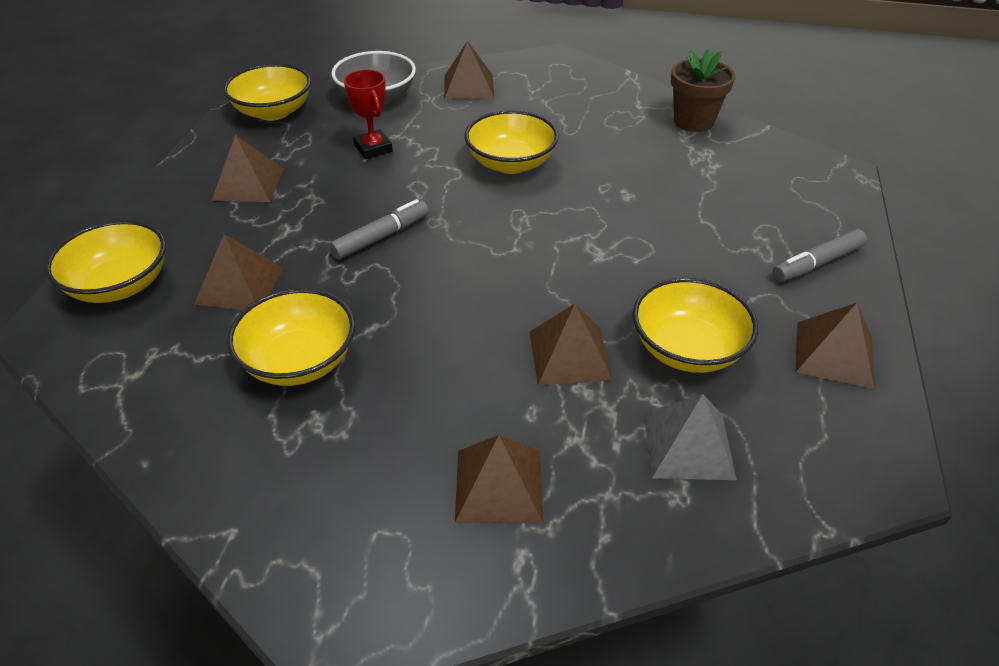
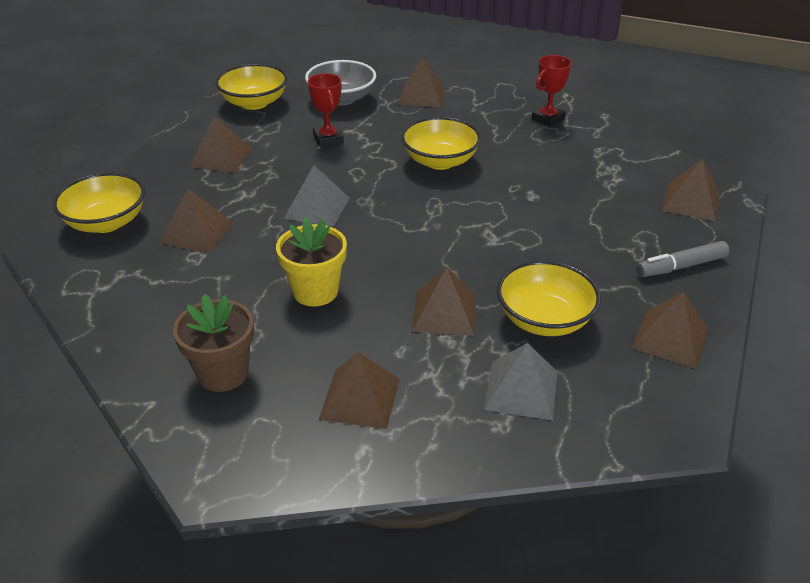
camera: 10 degrees right, 5 degrees down
(299, 361) = (229, 292): yellow bowl -> none
(381, 237) = (317, 208): grey marker -> grey pyramid
(407, 347) = (315, 291): none -> yellow flower pot
(617, 101) = (548, 119): none -> red trophy
(693, 121) = (611, 141): brown flower pot -> brown flower pot (223, 373)
(802, 184) = (691, 202): none -> brown pyramid

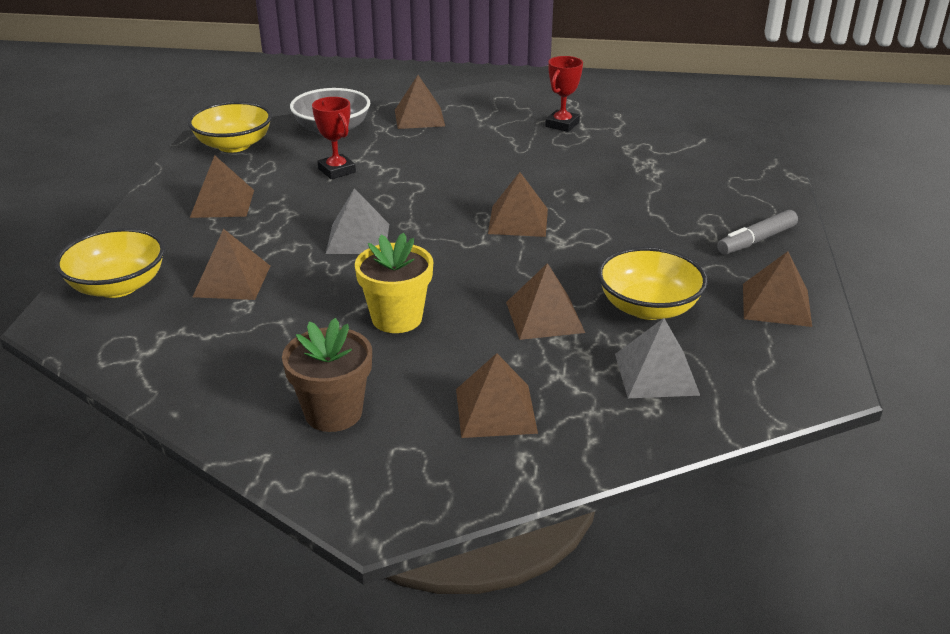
camera: 15 degrees left, 5 degrees down
(440, 161) = (469, 177): yellow bowl -> none
(691, 202) = (738, 182): brown pyramid -> brown pyramid (518, 221)

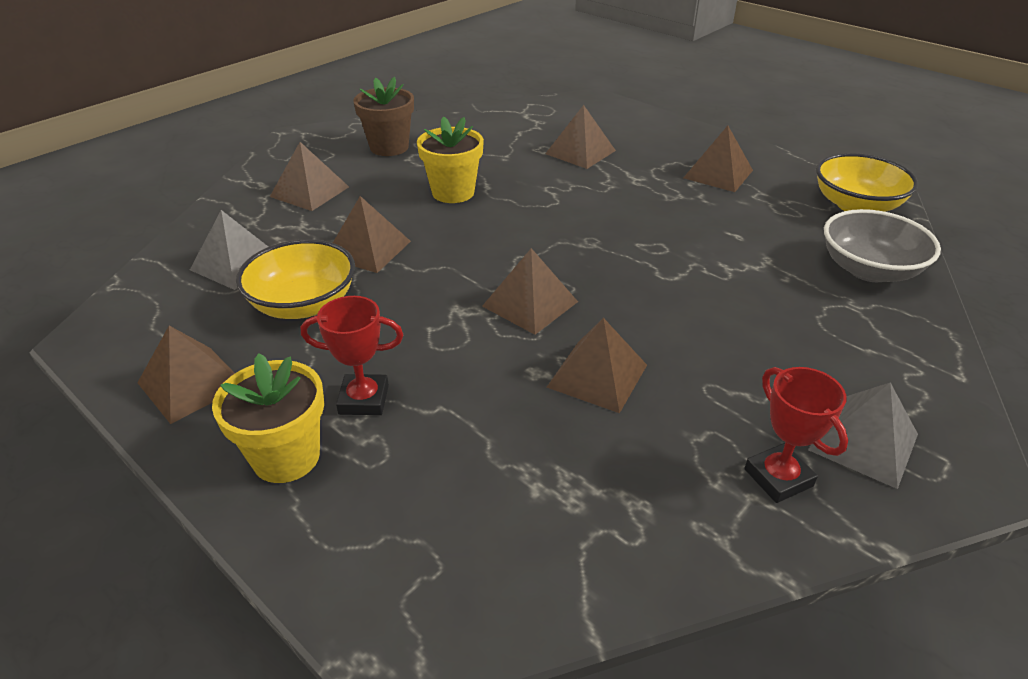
camera: 125 degrees right, 5 degrees up
(118, 286) = (617, 119): yellow bowl -> none
(336, 170) = (746, 241): red trophy -> red trophy (364, 399)
(358, 238) = (590, 212): grey pyramid -> grey pyramid (863, 441)
(419, 118) = (881, 346): brown pyramid -> brown pyramid (597, 375)
(756, 240) = (286, 457): grey marker -> yellow flower pot

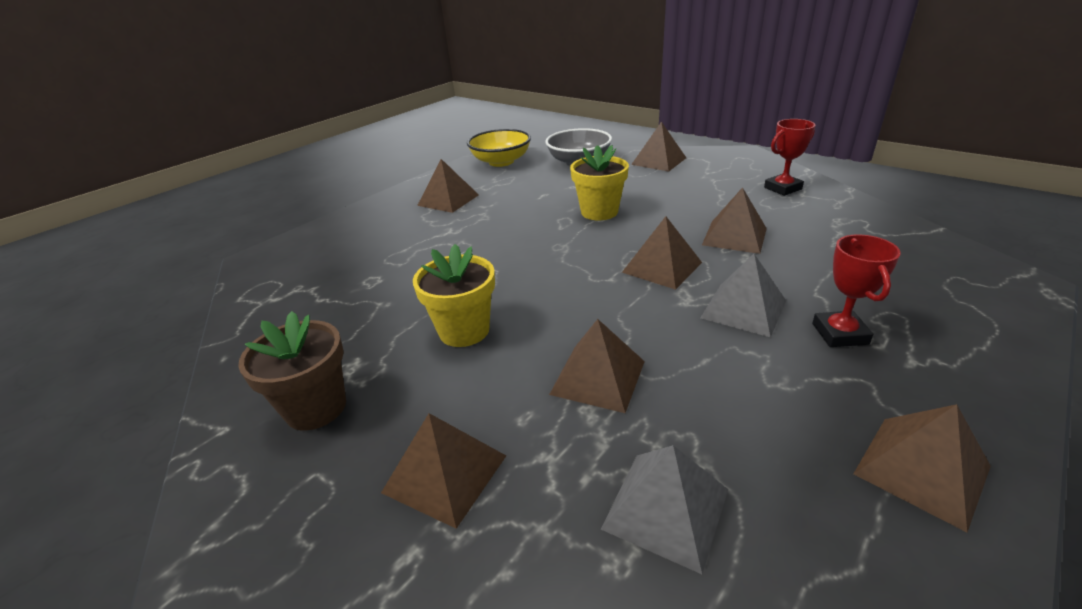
camera: 90 degrees left, 5 degrees down
(286, 457) = (943, 364): yellow flower pot -> yellow flower pot (599, 212)
(303, 304) = (727, 408): yellow bowl -> none
(580, 152) = (387, 259): brown pyramid -> brown pyramid (658, 161)
(863, 441) = (738, 171): grey pyramid -> grey pyramid (743, 309)

